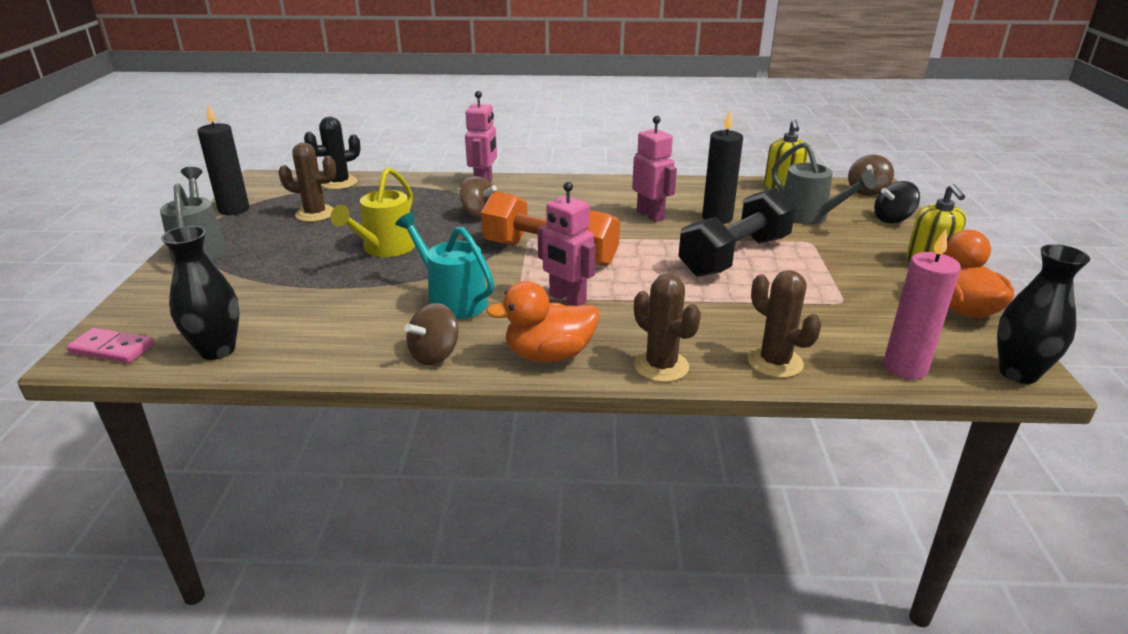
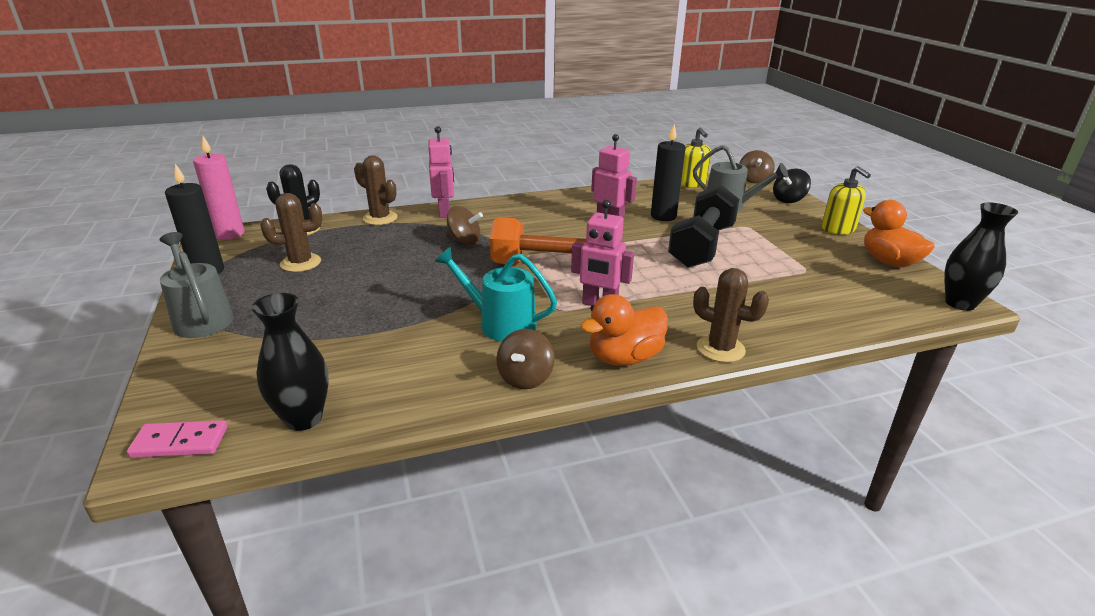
camera: 20 degrees left, 0 degrees up
(384, 249) = (398, 286): yellow watering can -> none
(775, 362) = (800, 328): brown cactus -> brown cactus (380, 218)
(905, 367) = (888, 314): pink candle -> pink candle (229, 234)

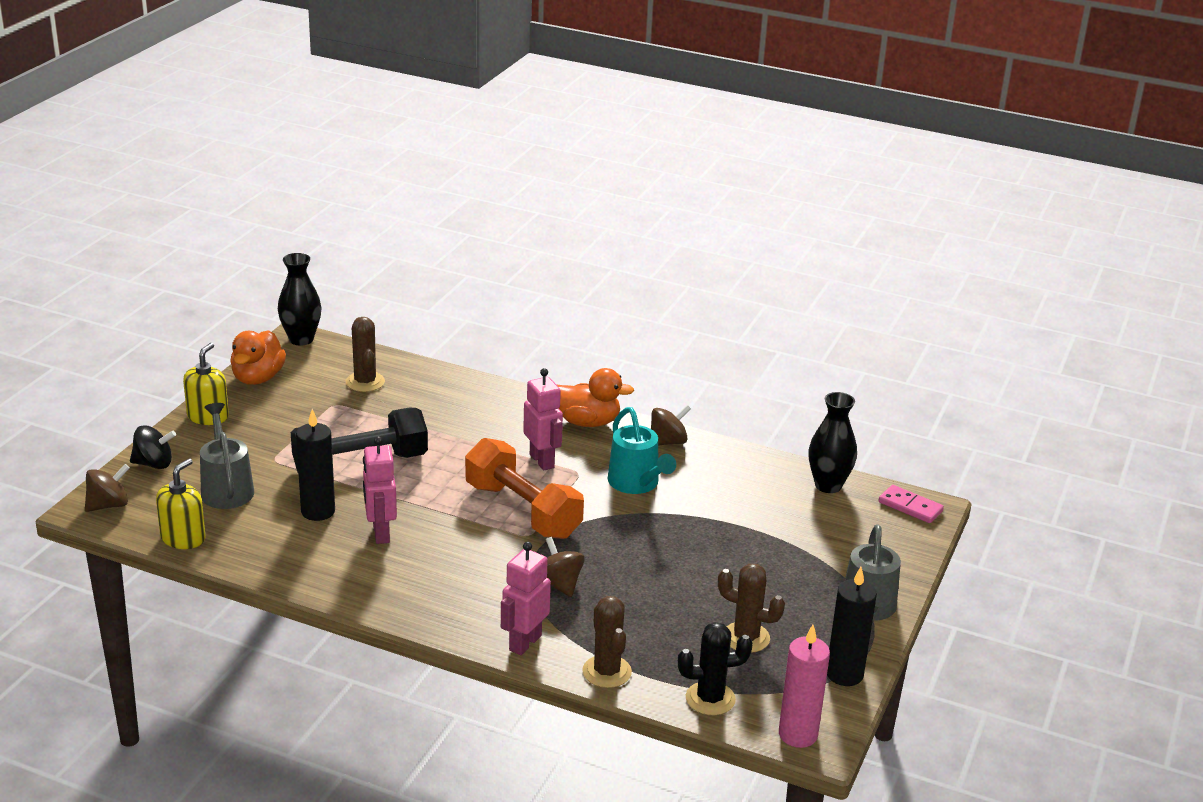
camera: 140 degrees left, 0 degrees up
(720, 349) = (518, 397): brown cactus -> brown cactus (365, 382)

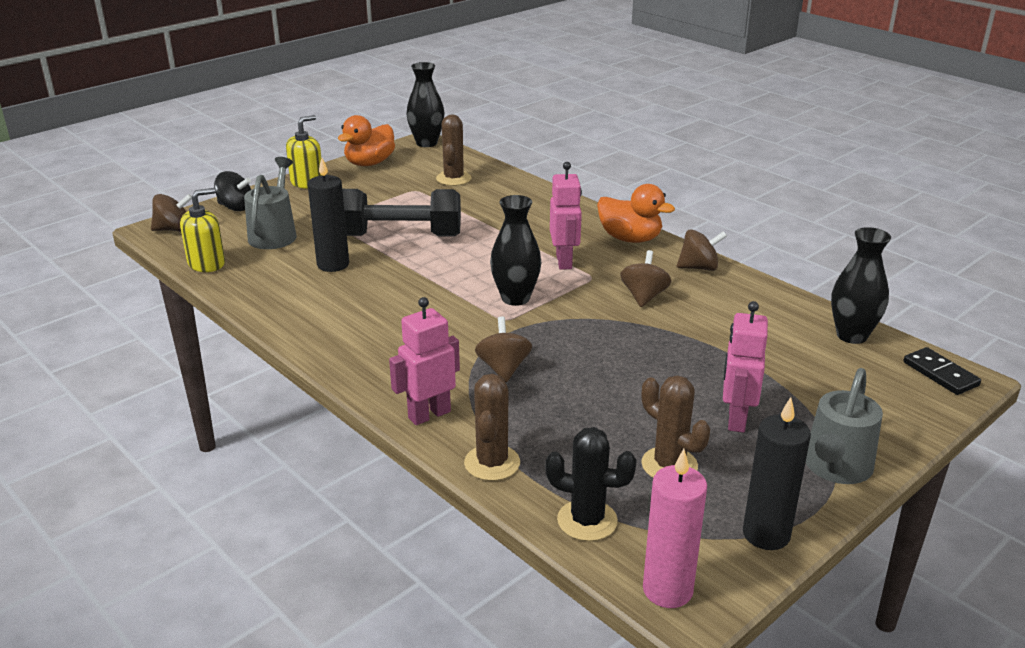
camera: 25 degrees right, 0 degrees up
(380, 533) = (371, 292): pink robot -> pink robot (736, 419)
(522, 510) = (515, 298): orange dumbbell -> black vase
(637, 484) = (644, 297): turquoise watering can -> brown spinning top
(910, 507) = (940, 374): pink domino -> black domino

